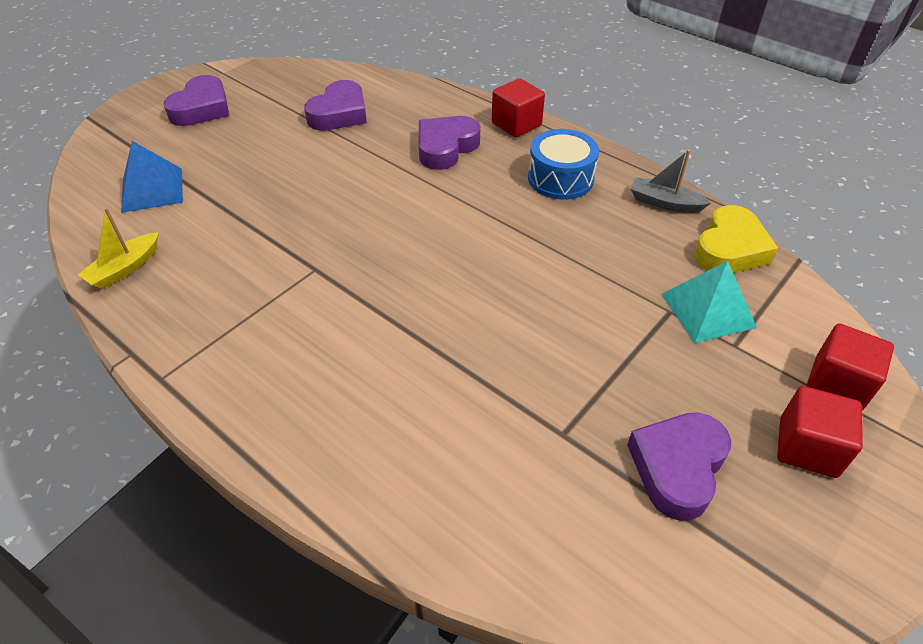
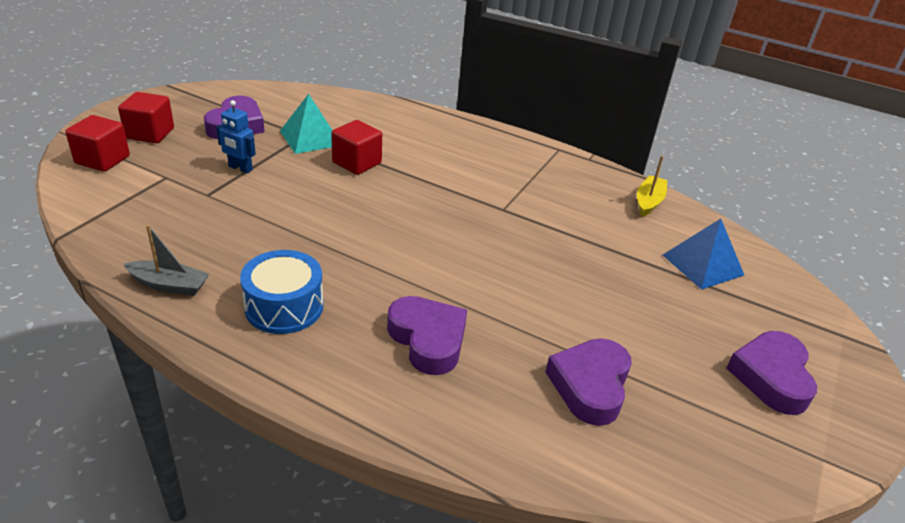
camera: 165 degrees right, 10 degrees down
(446, 148) = (428, 339): purple heart -> purple heart turned 60 degrees counterclockwise
(516, 124) = (339, 388): red cube -> red cube (357, 163)
(642, 356) = (240, 168): none -> blue robot
(708, 310) = (174, 196): turquoise pyramid -> turquoise pyramid (310, 138)
(730, 248) = (123, 243): yellow heart -> none

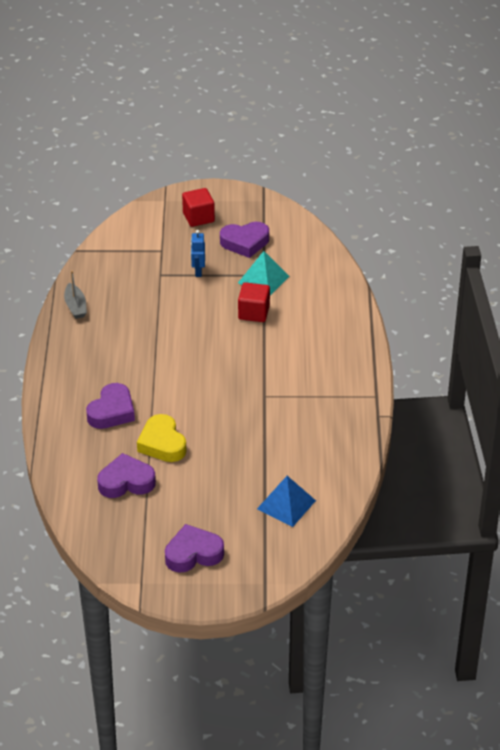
camera: 65 degrees right, 5 degrees up
(102, 160) = (154, 219): red cube -> none
(284, 307) = (93, 351): blue drum -> none
(531, 318) = (162, 443): none -> yellow heart
(648, 202) = (344, 461): yellow boat -> none

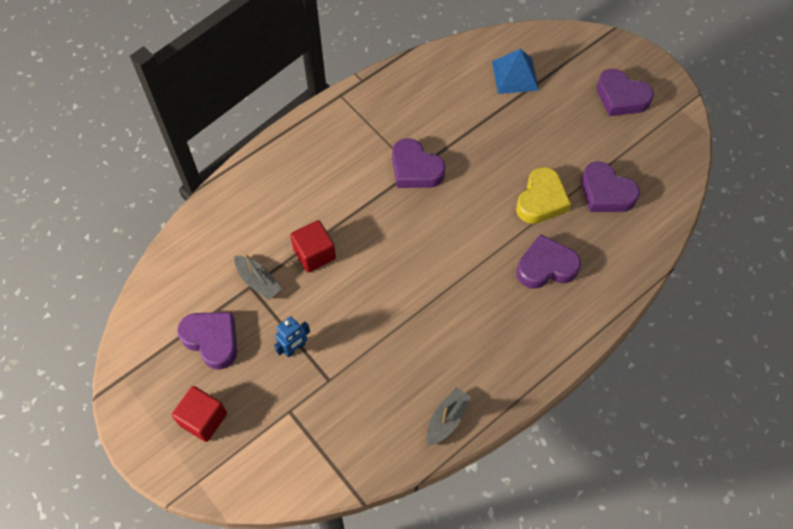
camera: 130 degrees left, 20 degrees up
(263, 279) = (258, 281): turquoise pyramid -> grey boat
(264, 396) = (415, 169): none -> purple heart

